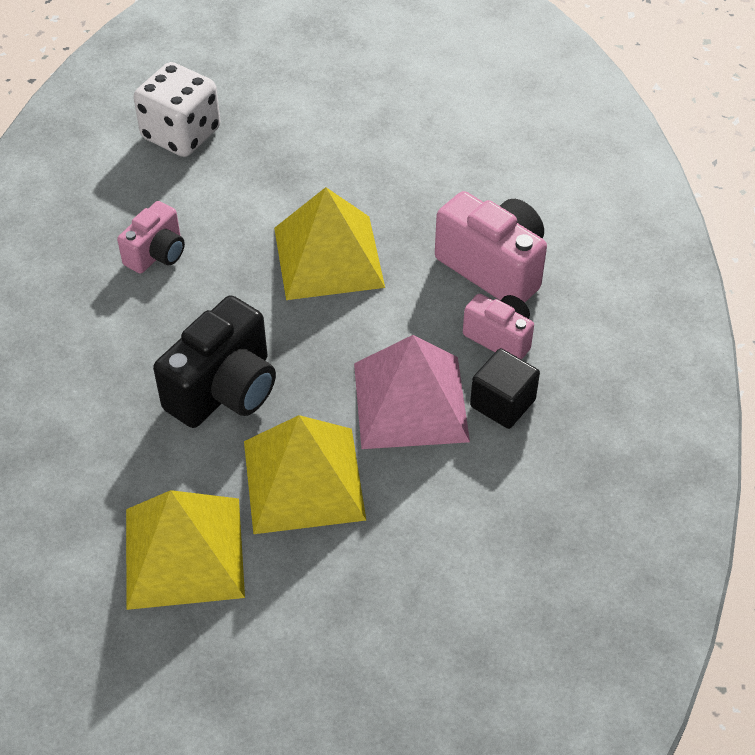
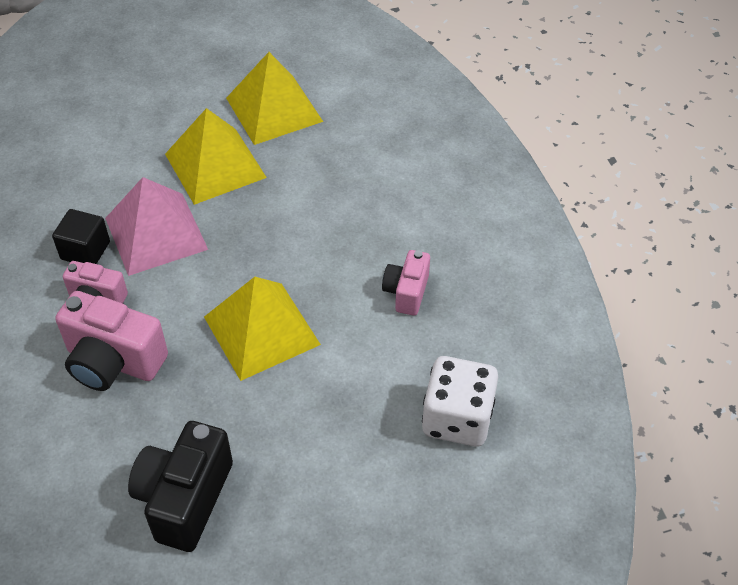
camera: 160 degrees right, 0 degrees up
(224, 390) = (296, 205): black camera -> black camera (185, 499)

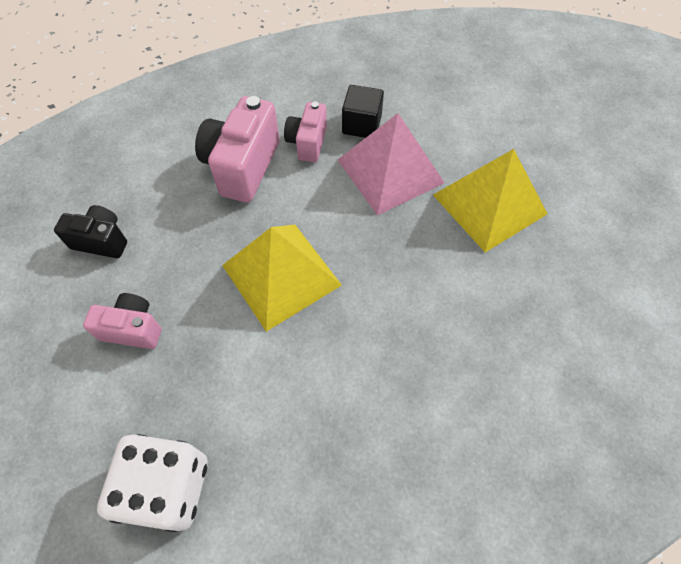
camera: 85 degrees right, 10 degrees up
(185, 499) = (101, 241): black camera -> black camera, size x0.60
(274, 109) = (590, 246): yellow pyramid -> none
(406, 292) = (342, 416): pink camera -> pink camera (133, 329)

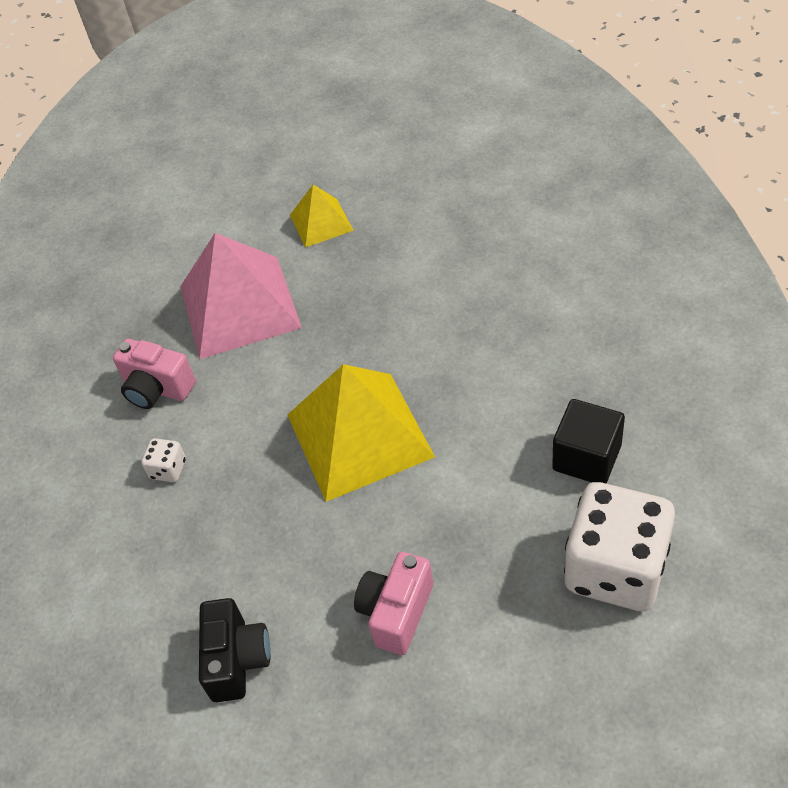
camera: 70 degrees left, 10 degrees down
(101, 241) = (237, 660): black camera -> black camera turned 150 degrees clockwise
(242, 166) = (168, 469): pink camera -> white dice
(361, 125) = (151, 326): black cube -> black cube (586, 457)
(489, 204) = (321, 222): yellow pyramid -> yellow pyramid, size x0.52

